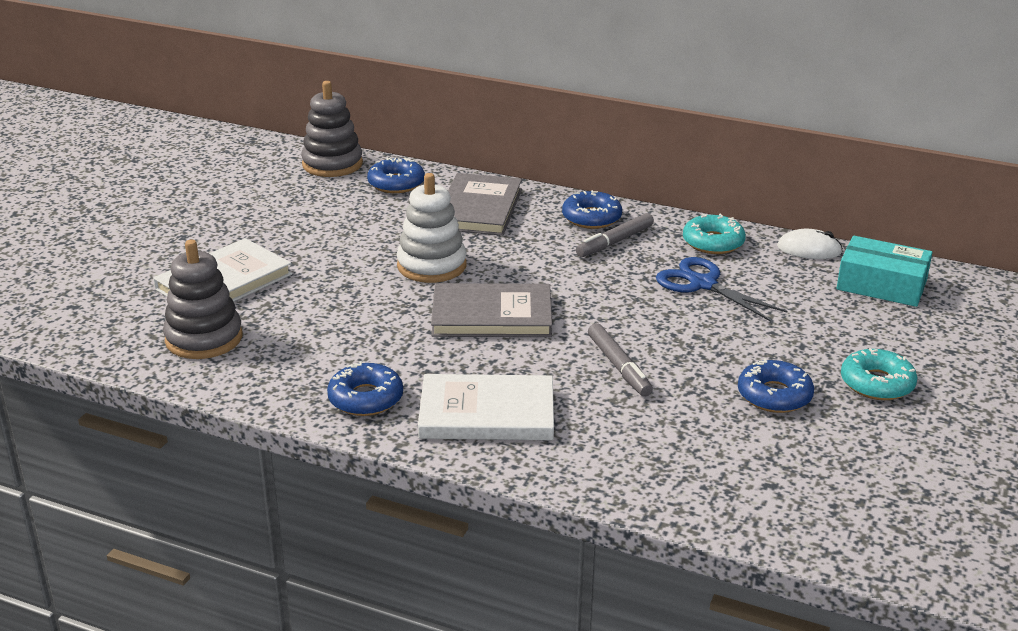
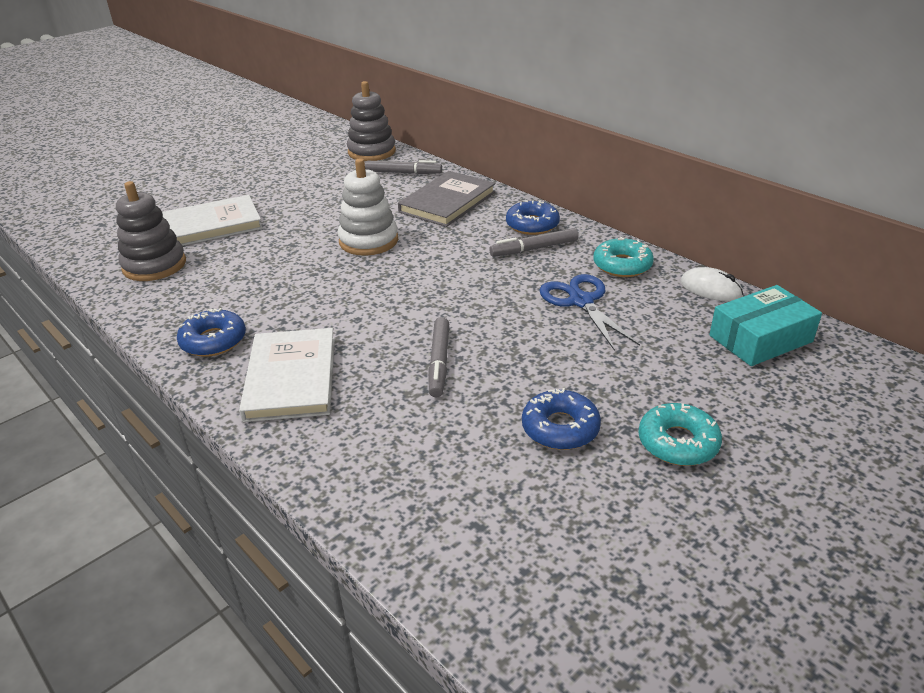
camera: 25 degrees right, 5 degrees up
(396, 183) = (403, 173): blue donut -> grey marker
(487, 413) = (291, 378): white book -> white book turned 60 degrees clockwise
(492, 315) = (376, 292): grey book -> none
(881, 285) = (760, 338): turquoise box -> turquoise box turned 75 degrees counterclockwise

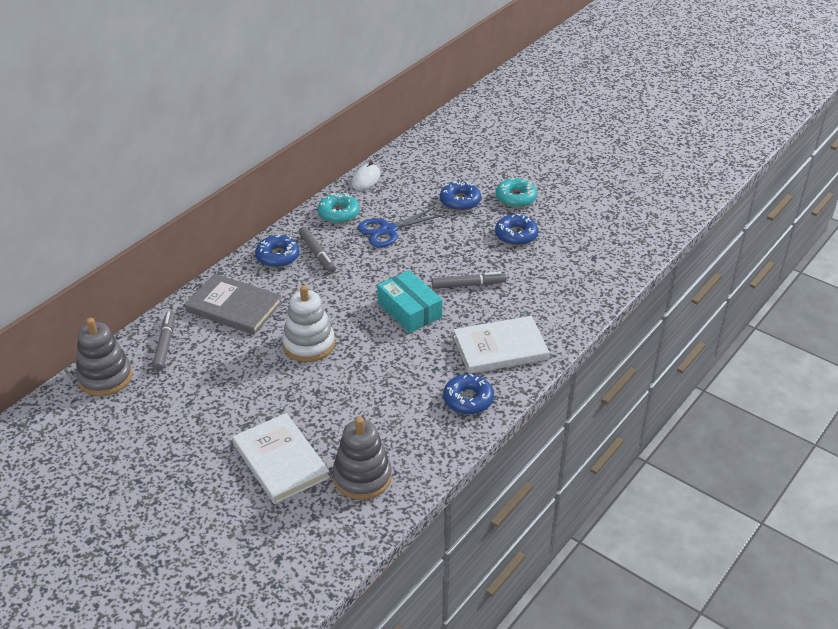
camera: 100 degrees left, 5 degrees up
(661, 374) = (460, 201): none -> blue donut
(760, 338) = (418, 166): turquoise box -> turquoise box (409, 310)

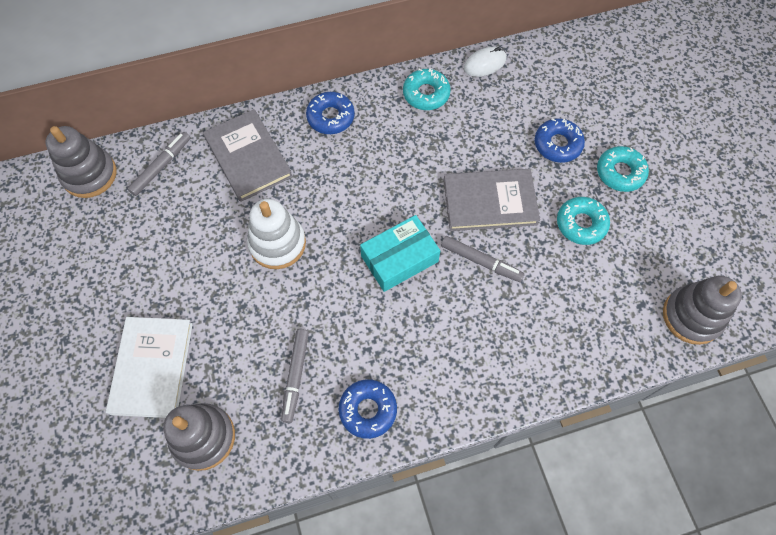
camera: 35 degrees right, 25 degrees up
(317, 253) = (368, 134): grey marker -> grey marker (295, 376)
(388, 230) = (456, 143): blue scissors -> none
(409, 310) = (399, 259): turquoise box -> turquoise box turned 60 degrees clockwise
(443, 251) = (489, 202): none -> grey book
(500, 348) = (449, 365): white book -> none
(516, 235) = (581, 224): blue donut -> turquoise donut
(629, 248) = (692, 316): none -> grey stacking toy

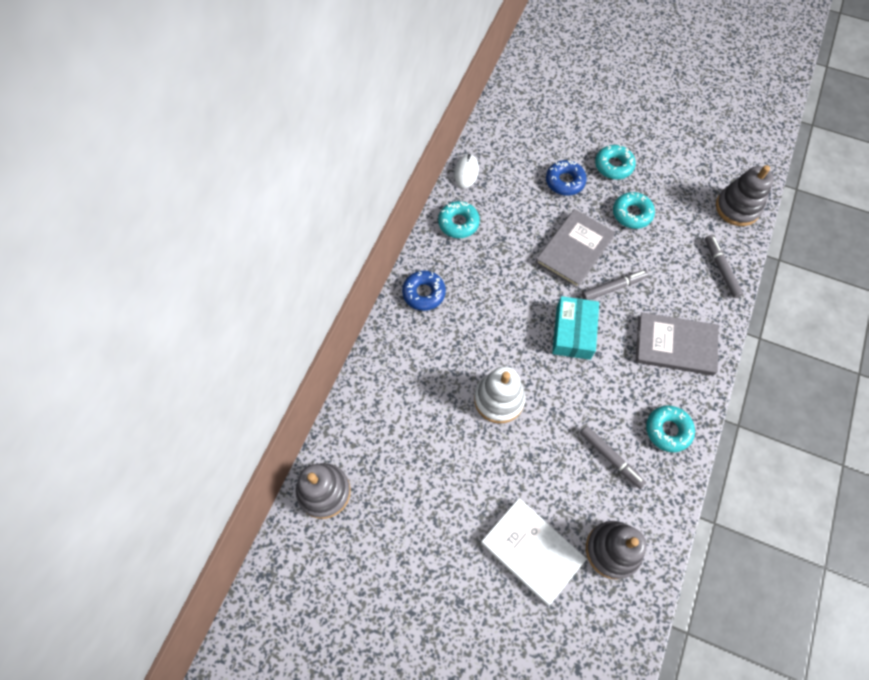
camera: 50 degrees left, 0 degrees up
(161, 166) = (364, 434): grey marker -> grey marker (721, 268)
(248, 157) = (409, 369): grey book -> grey book (675, 345)
(368, 410) = (668, 430): blue donut -> turquoise donut

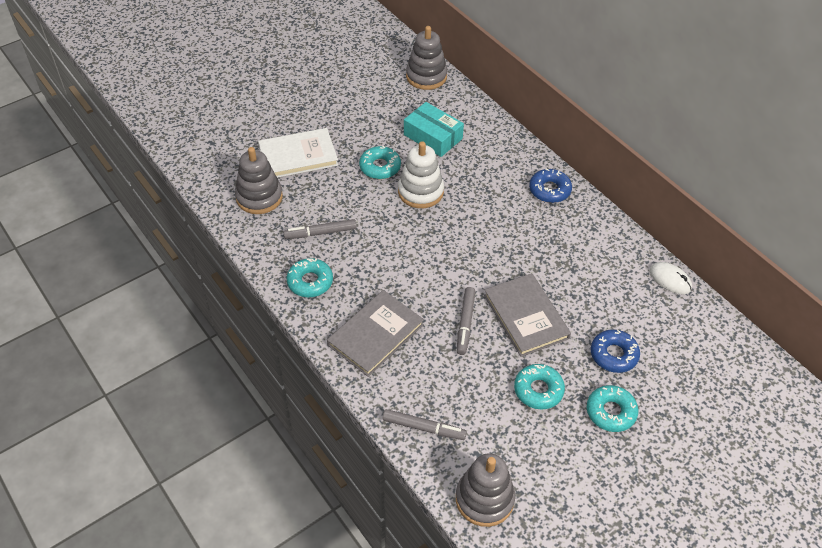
camera: 120 degrees right, 15 degrees down
(458, 223) = (610, 245): turquoise donut -> turquoise donut (380, 167)
(573, 332) = (442, 268): turquoise box -> turquoise box (433, 137)

